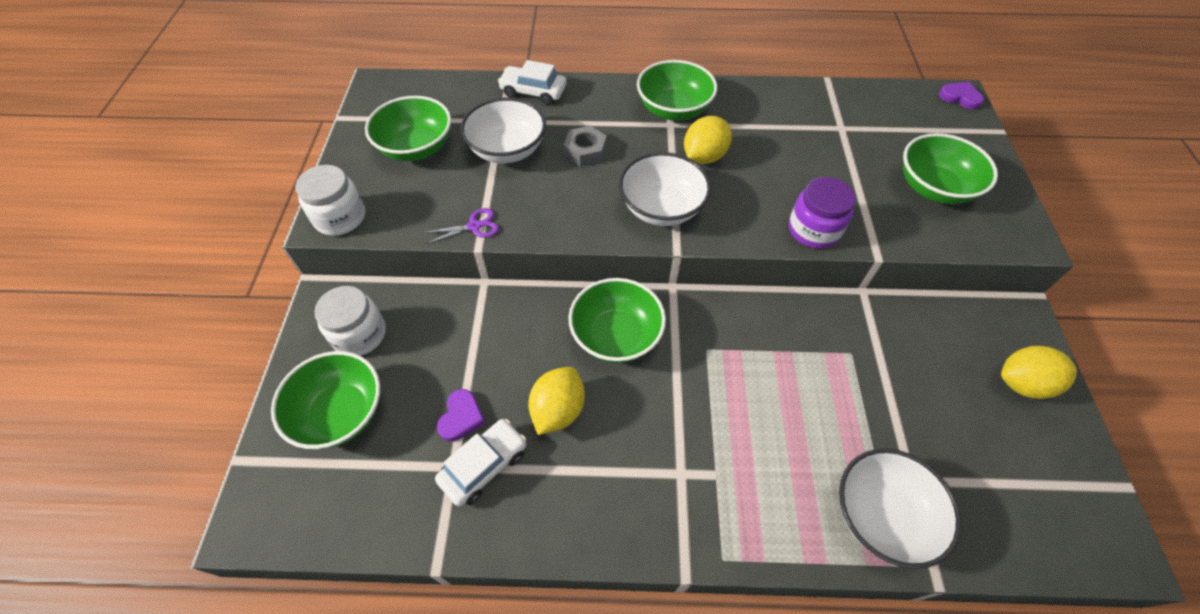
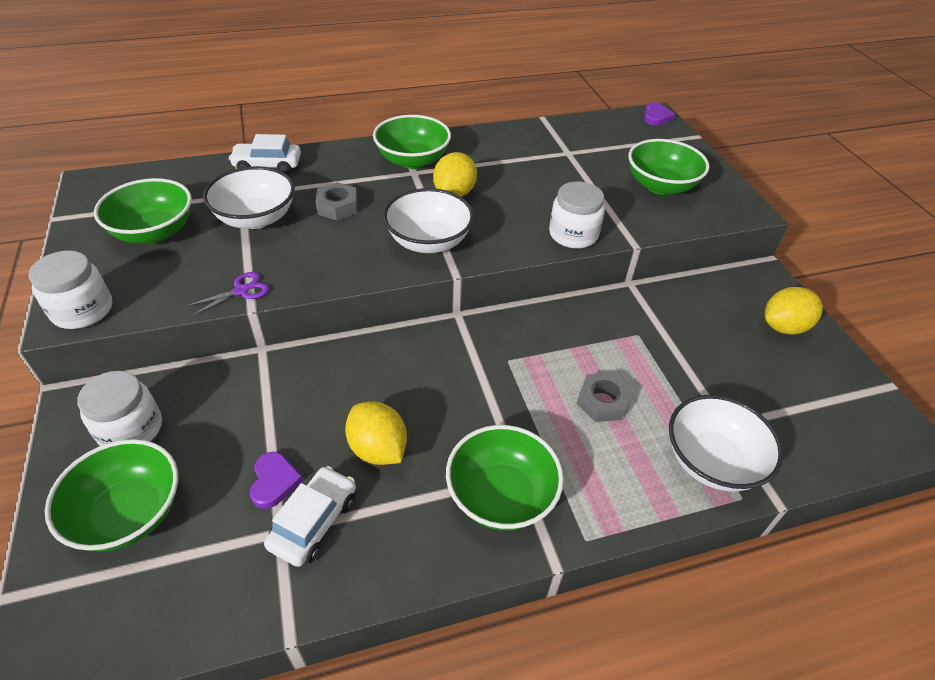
camera: 20 degrees left, 10 degrees down
(558, 410) = (378, 449): yellow lemon -> yellow lemon turned 45 degrees counterclockwise
(616, 336) = (416, 368): green bowl -> green bowl (501, 495)
(787, 419) = (602, 402): none -> grey nut
(813, 230) = (573, 234): purple jar -> white jar
(960, 97) = (656, 117): purple heart -> purple heart turned 90 degrees clockwise

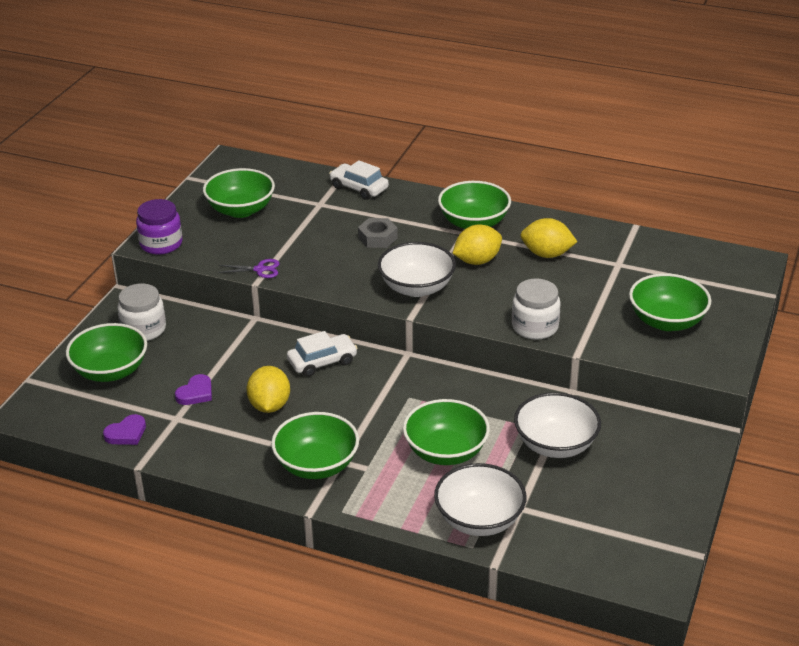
camera: 40 degrees right, 10 degrees down
(82, 310) = (161, 244): white jar -> purple jar
(256, 218) = (313, 225): white bowl -> white bowl (555, 444)
(314, 521) = (198, 423): white car -> white car (322, 361)
(602, 402) = (445, 451): grey nut -> green bowl
(656, 117) = (754, 263): purple heart -> purple heart (126, 433)
(784, 327) = (664, 477): yellow lemon -> yellow lemon (546, 254)

